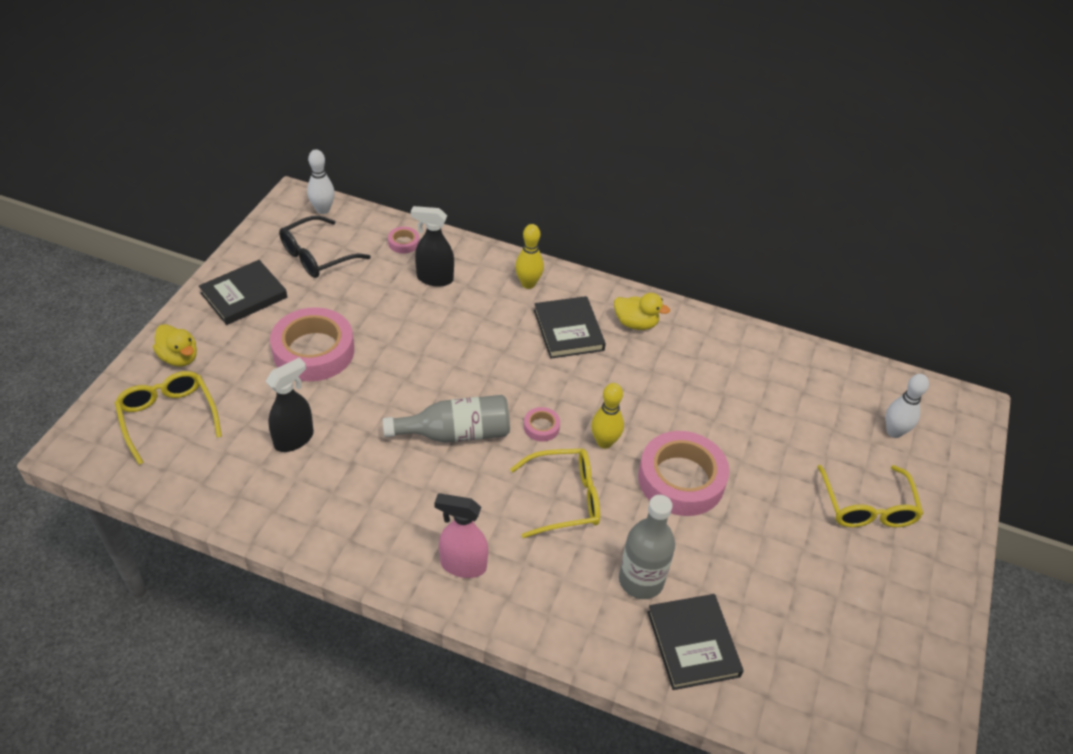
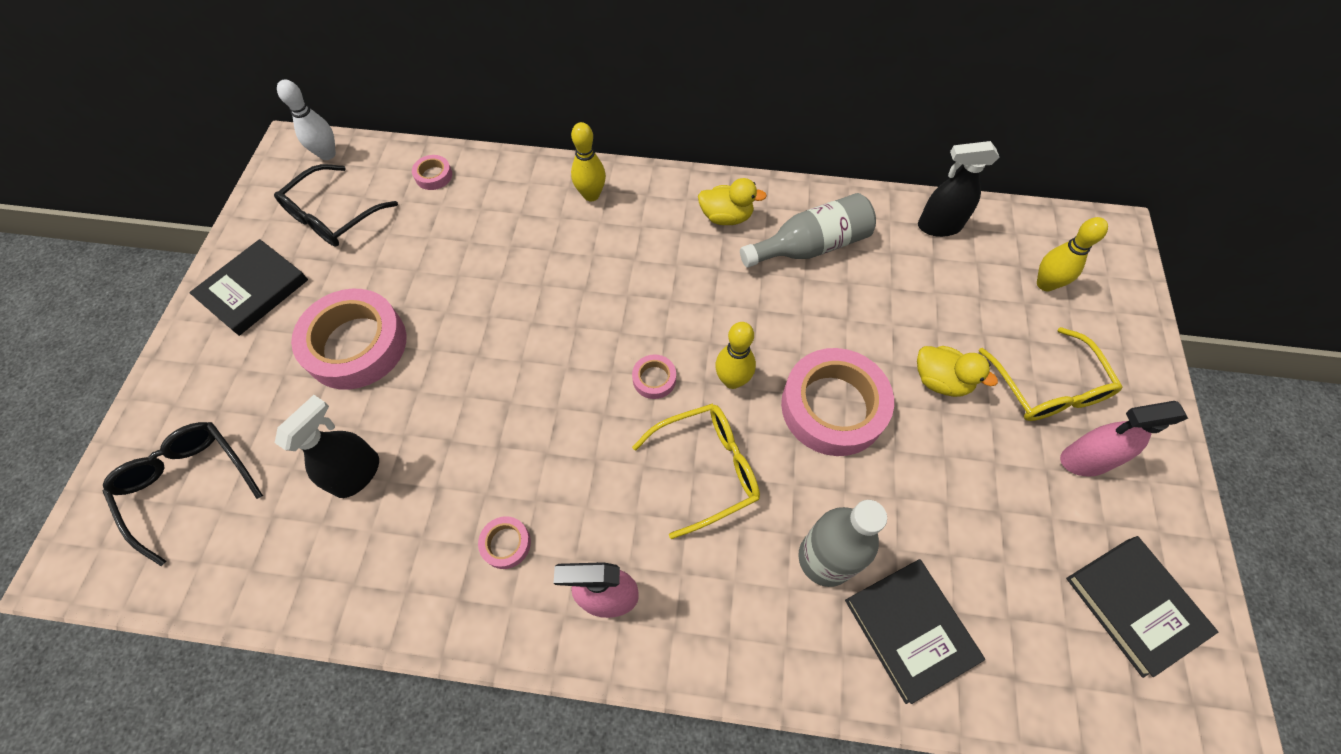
camera: 10 degrees left, 15 degrees up
(168, 417) = (188, 485): yellow glasses -> black glasses
(179, 357) = (187, 396): yellow duck -> yellow duck (940, 381)
(394, 511) = (506, 544): none -> pink tape
(434, 278) = (481, 213): black spray bottle -> black spray bottle (938, 226)
(456, 433) = (555, 413): grey bottle -> grey bottle (810, 246)
(568, 330) = (653, 244): black book -> black book (1134, 605)
(879, 565) = (1084, 460): none -> pink spray bottle
(894, 432) = (1045, 284): white bowling pin -> yellow bowling pin

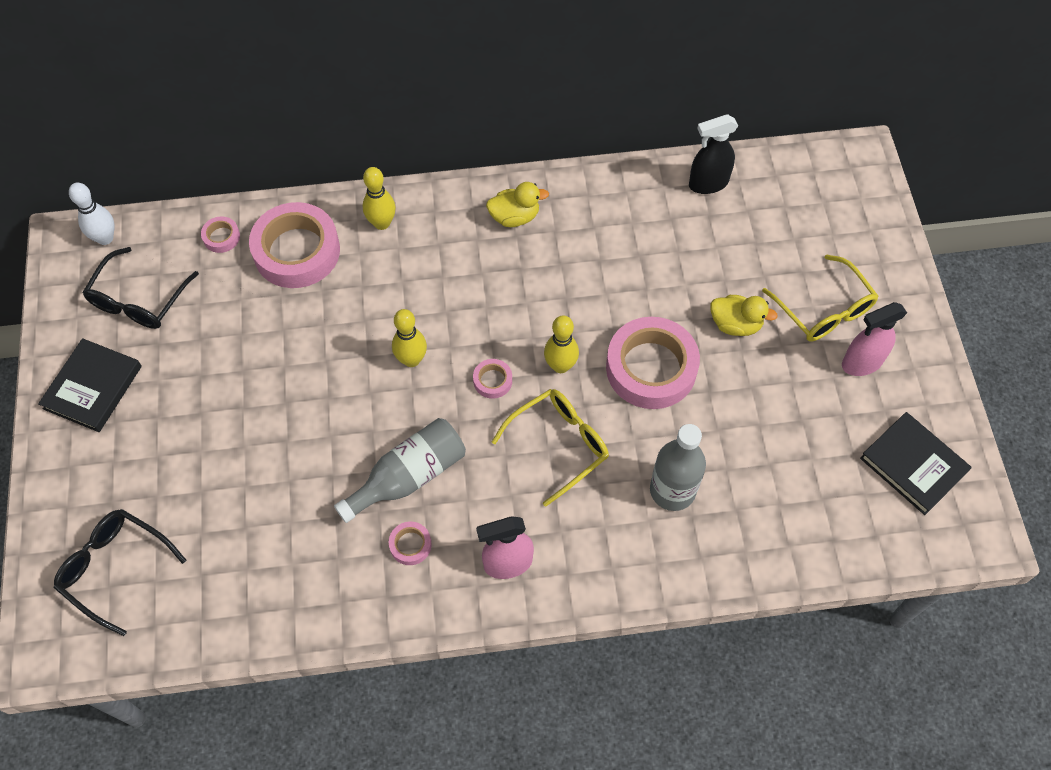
camera: 15 degrees left, 0 degrees up
(356, 345) = (213, 414): pink tape -> pink tape (297, 251)
(357, 474) = (261, 522): black spray bottle -> none
(810, 246) = (598, 228): grey bottle -> grey bottle (409, 476)
(910, 629) = (749, 526): black book -> none
(1045, 284) = (809, 218): yellow bowling pin -> yellow bowling pin (411, 360)

